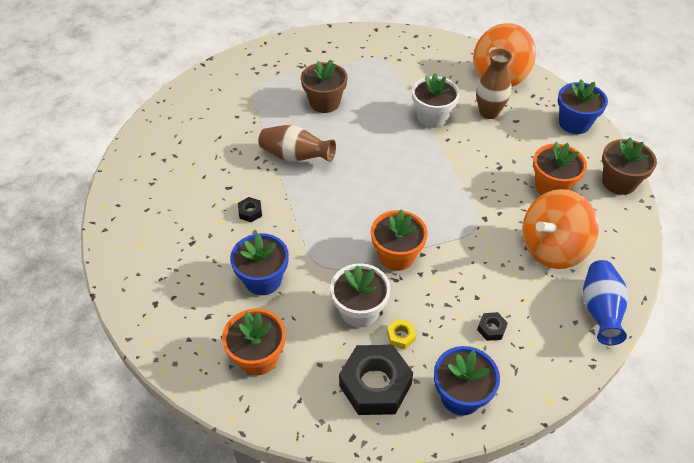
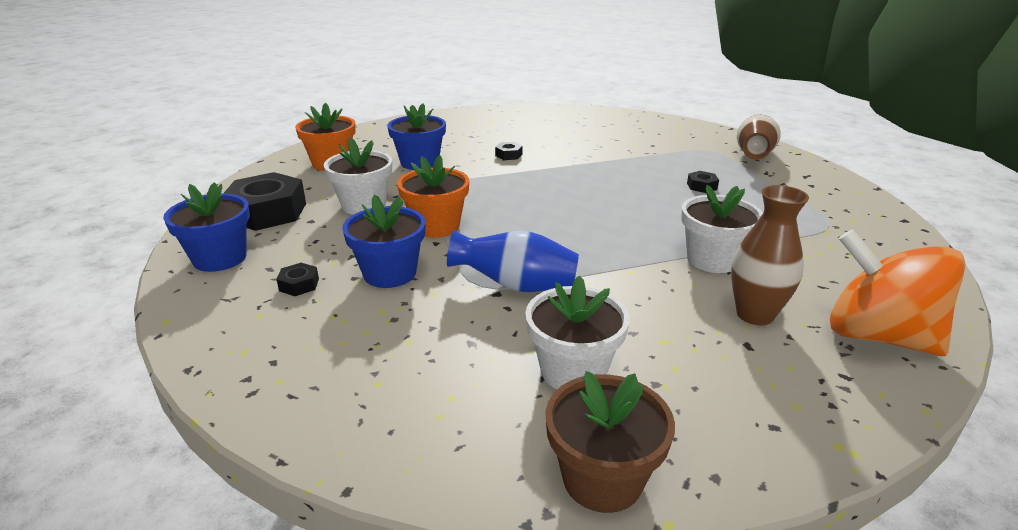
camera: 90 degrees right, 20 degrees down
(295, 157) = (595, 172): brown vase -> brown vase (754, 156)
(324, 102) = (702, 186): brown flower pot -> black nut
(401, 336) = (319, 226): yellow nut -> none
(551, 187) = (573, 371): orange flower pot -> white flower pot
(552, 248) = (426, 354): orange spinning top -> none
(574, 123) = (783, 430): blue flower pot -> blue flower pot (390, 273)
(599, 310) = (281, 392): blue vase -> blue vase (516, 286)

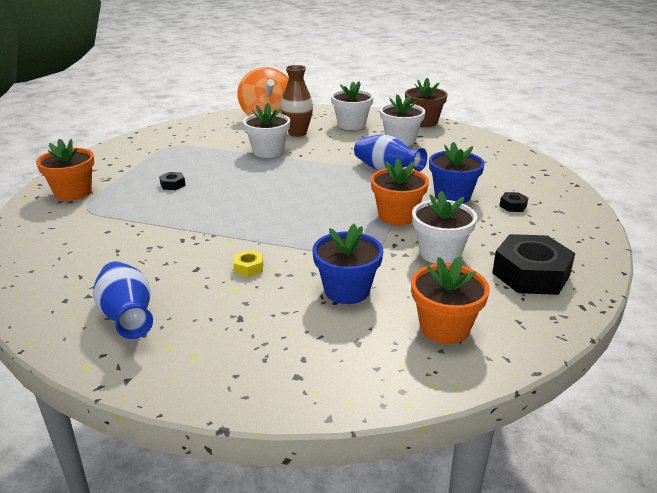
camera: 145 degrees left, 0 degrees up
(220, 258) = (570, 240): blue flower pot -> none
(508, 155) = (248, 267): black nut -> yellow nut
(535, 121) = (127, 317): none -> blue vase
(721, 384) = (351, 125): none -> white flower pot
(754, 156) = (73, 192): brown vase -> orange flower pot

